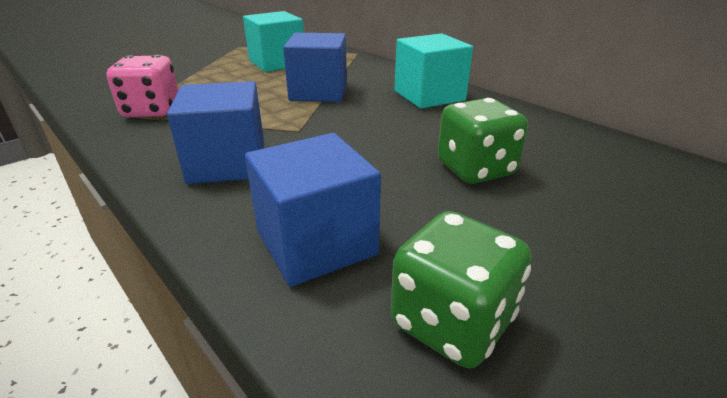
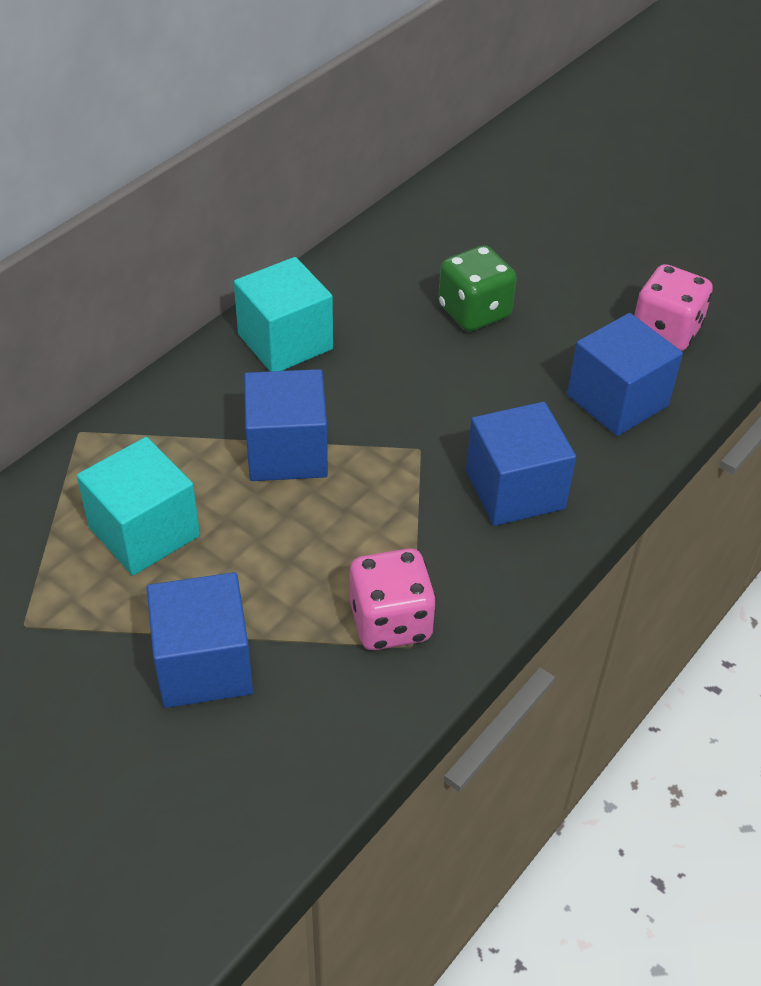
camera: 100 degrees left, 15 degrees up
(178, 71) = (204, 665): none -> blue cube
(452, 322) = (666, 331): green dice -> pink dice

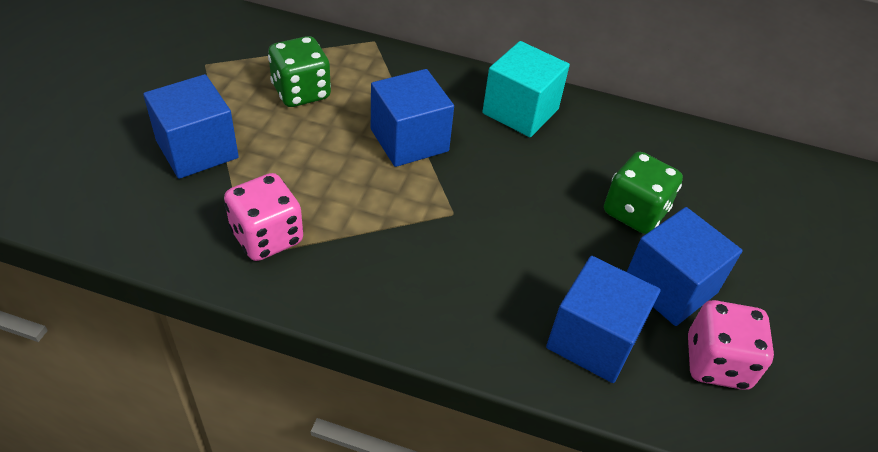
camera: 65 degrees right, 0 degrees up
(144, 532) = (301, 92): turquoise cube -> green dice
(515, 489) = (440, 285): blue cube -> blue cube (670, 287)

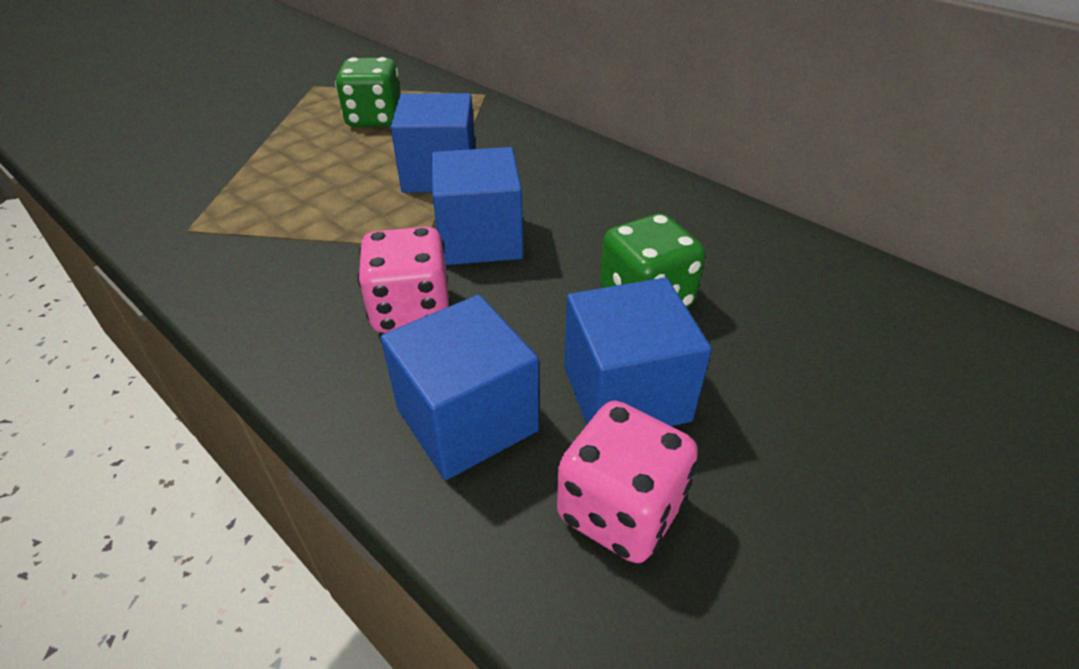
camera: 30 degrees right, 5 degrees down
(197, 149) = (238, 141): blue cube -> blue cube (480, 239)
(267, 237) = (220, 220): pink dice -> pink dice (411, 311)
(520, 111) = (586, 175): turquoise cube -> none

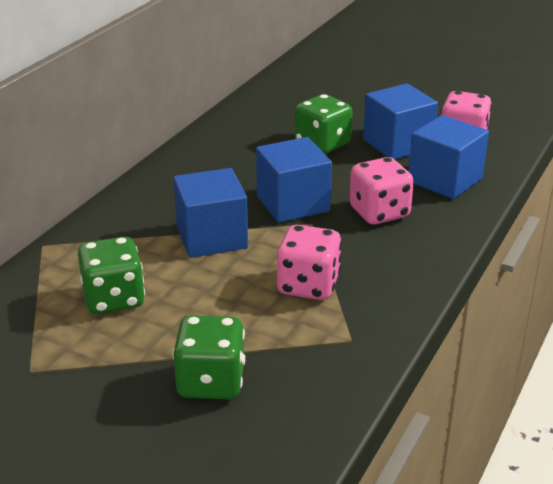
camera: 105 degrees left, 10 degrees down
(218, 150) = (211, 382): none -> green dice
(300, 220) = (308, 285): none -> pink dice

